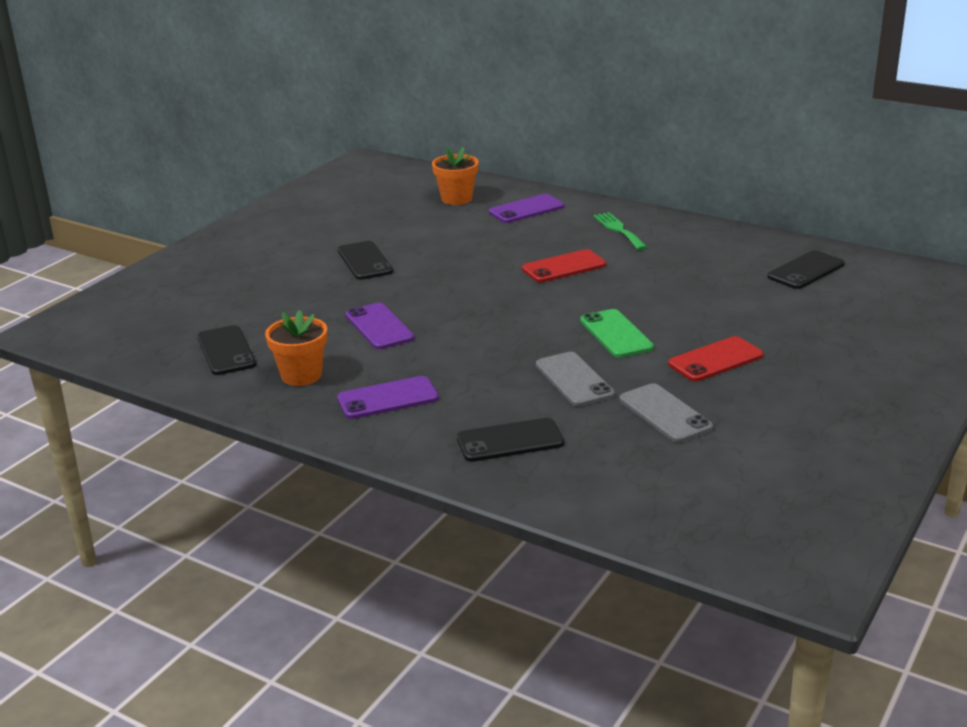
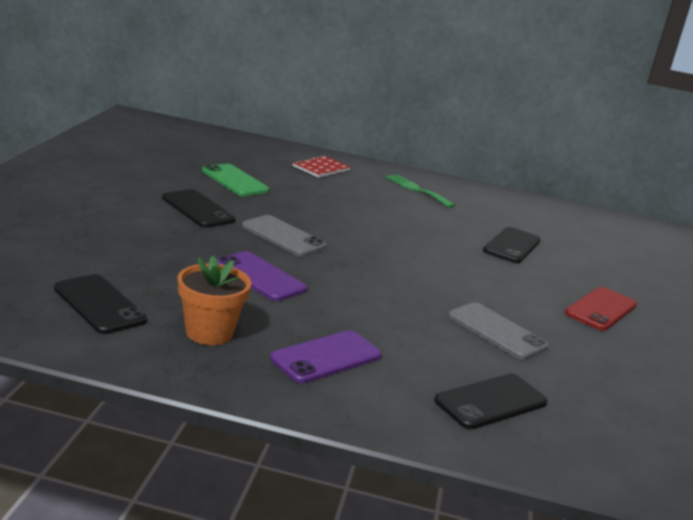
camera: 25 degrees left, 5 degrees down
(456, 199) = (248, 155): orange flower pot -> none
(526, 209) = (321, 168): purple phone -> red notebook
(563, 267) = (396, 221): red phone -> none
(616, 334) = (495, 285): green phone -> green phone (235, 181)
(665, 413) = (607, 364): grey phone -> grey phone (283, 236)
(805, 270) = (596, 229): black phone -> black phone (512, 246)

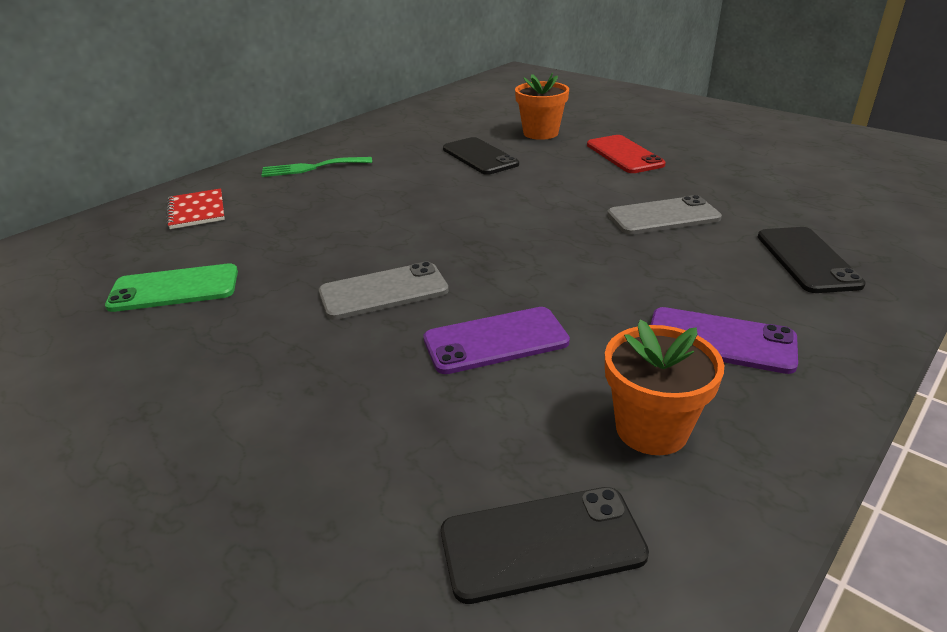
camera: 55 degrees left, 10 degrees up
(198, 209) = (246, 347): black phone -> none
(326, 357) = (720, 341): purple phone -> purple phone turned 60 degrees counterclockwise
(595, 267) = (540, 133): none -> orange flower pot

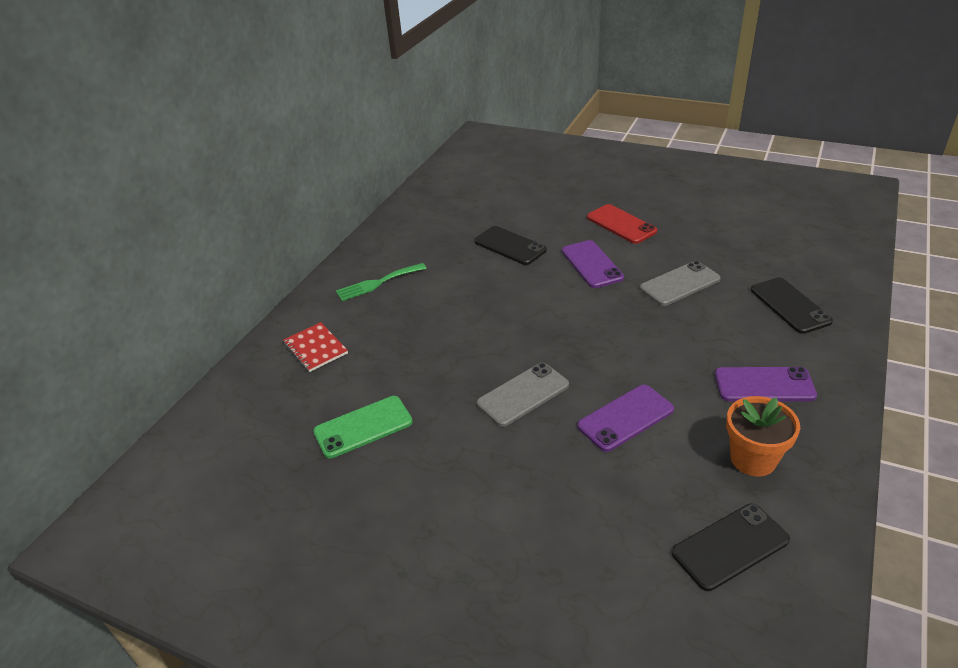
camera: 15 degrees left, 5 degrees up
(540, 133) = (543, 210): orange flower pot -> none
(563, 184) = (591, 264): none -> purple phone

